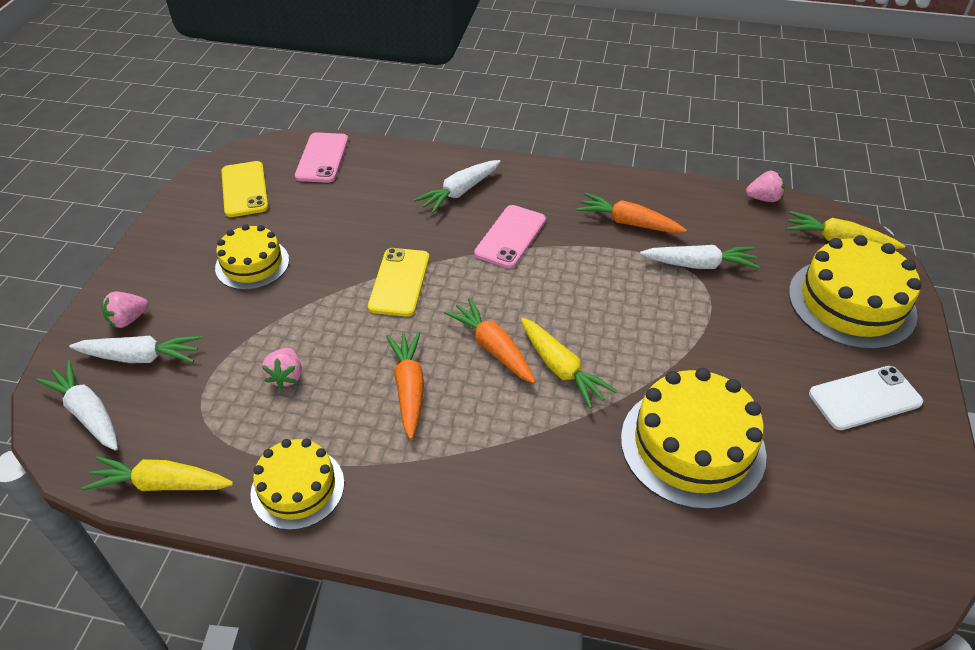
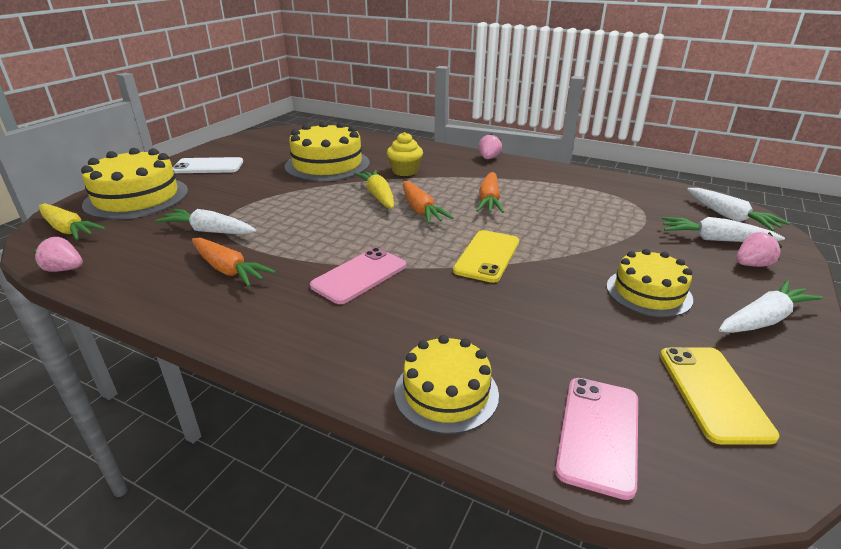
camera: 165 degrees left, 15 degrees down
(161, 484) = (648, 186): yellow carrot -> none
(286, 377) = (582, 215): pink strawberry -> pink strawberry (488, 158)
(297, 488) = (561, 177): yellow cake -> yellow cake (446, 393)
(459, 192) = (391, 333): white carrot -> white carrot (763, 319)
(557, 450) = (405, 171): none -> yellow cupcake

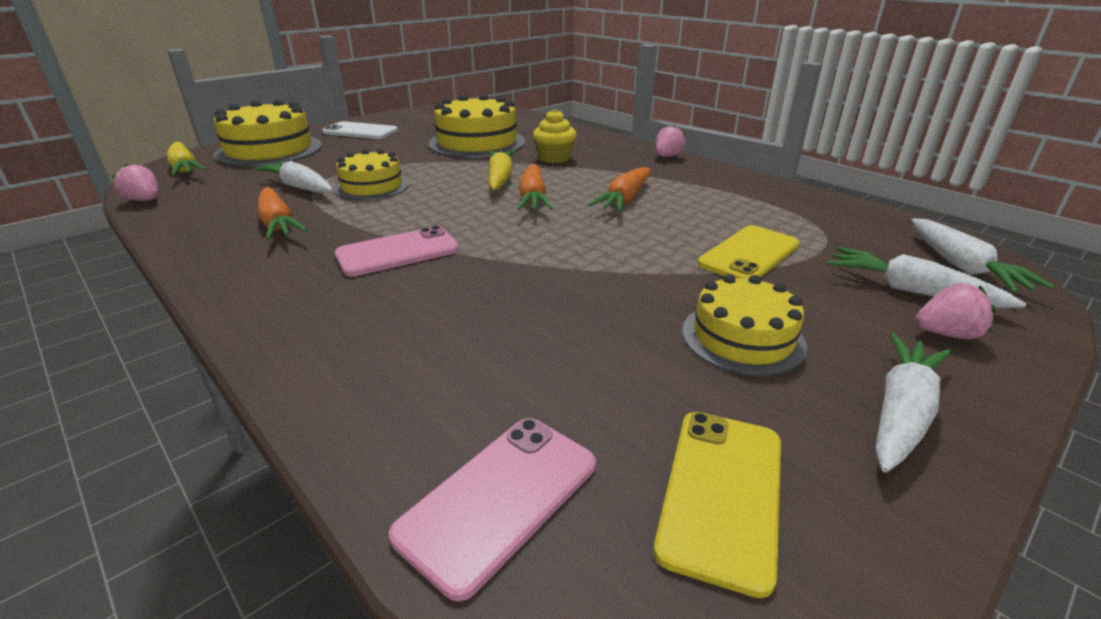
camera: 20 degrees right, 0 degrees up
(446, 393) = (362, 395): yellow cake -> yellow cake (372, 186)
(487, 256) = (563, 257): yellow phone -> yellow phone (749, 254)
(763, 319) = (901, 412): white carrot -> white carrot turned 45 degrees counterclockwise

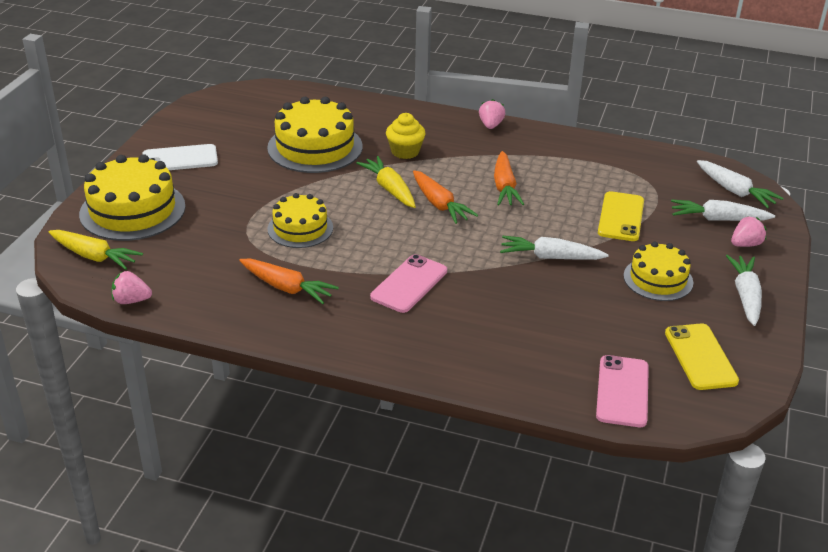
camera: 30 degrees left, 5 degrees up
(299, 187) = (240, 247): white carrot -> white carrot (550, 257)

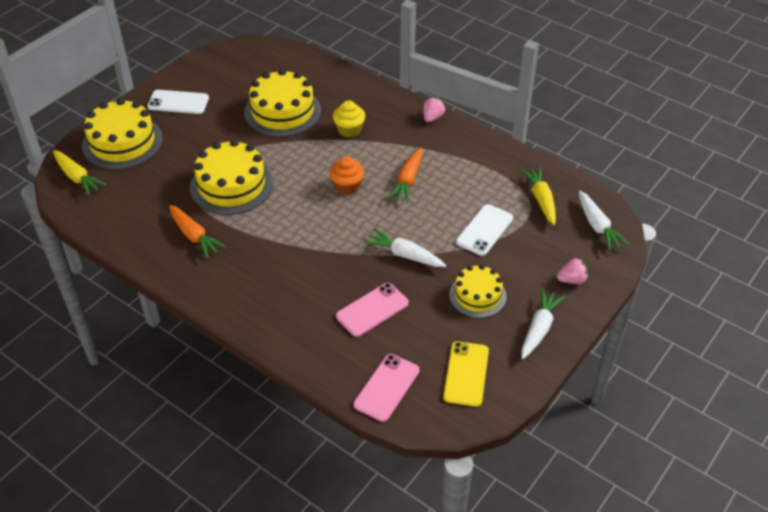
camera: 20 degrees right, 10 degrees up
(131, 300) = (84, 221): pink strawberry -> none
(300, 228) = (231, 185): yellow cake -> yellow cake, size x1.61
(390, 189) = (317, 163): yellow carrot -> yellow carrot (541, 199)
(409, 284) = (283, 254): pink phone -> pink phone (372, 310)
(439, 204) = (347, 186): orange carrot -> orange cupcake
(621, 217) = (484, 230): yellow phone -> white phone
(718, 219) = (564, 250): white carrot -> none

